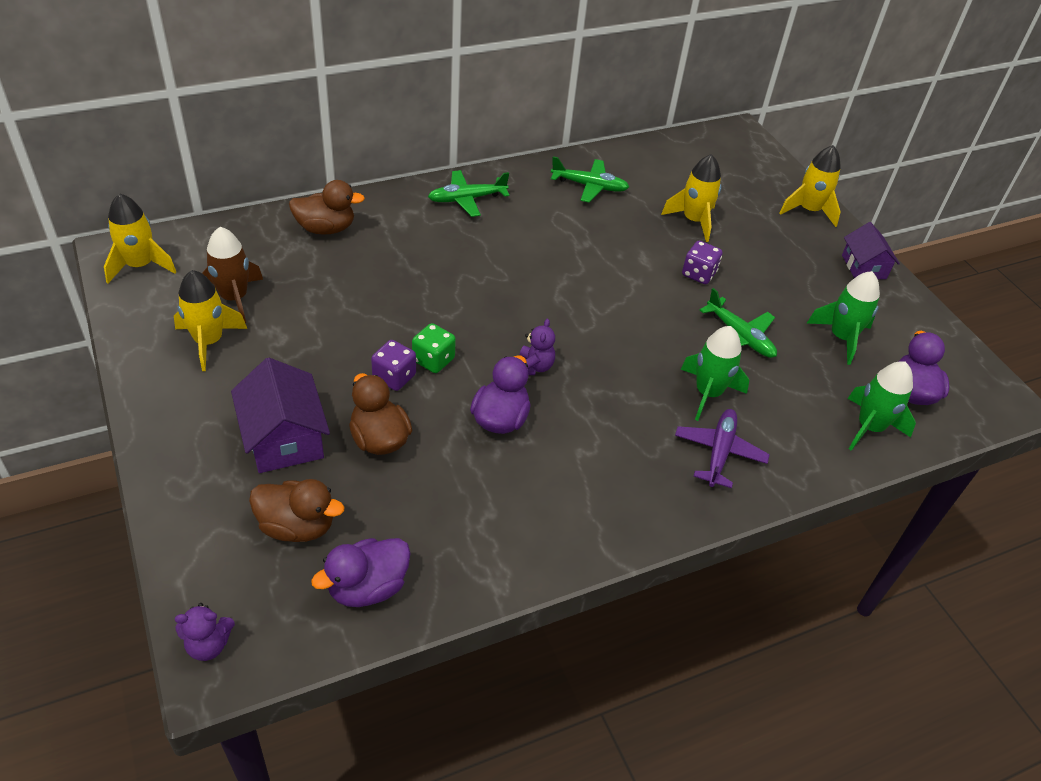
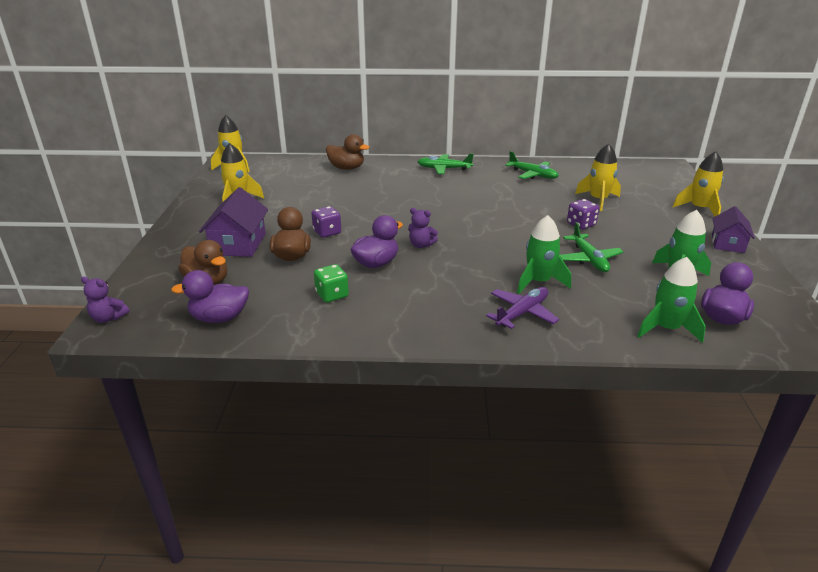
camera: 30 degrees right, 15 degrees down
(234, 298) = (269, 186): brown rocket -> none
(433, 360) = (358, 230): green dice -> green dice (332, 295)
(534, 367) = (421, 245): purple teddy bear -> purple teddy bear turned 75 degrees clockwise

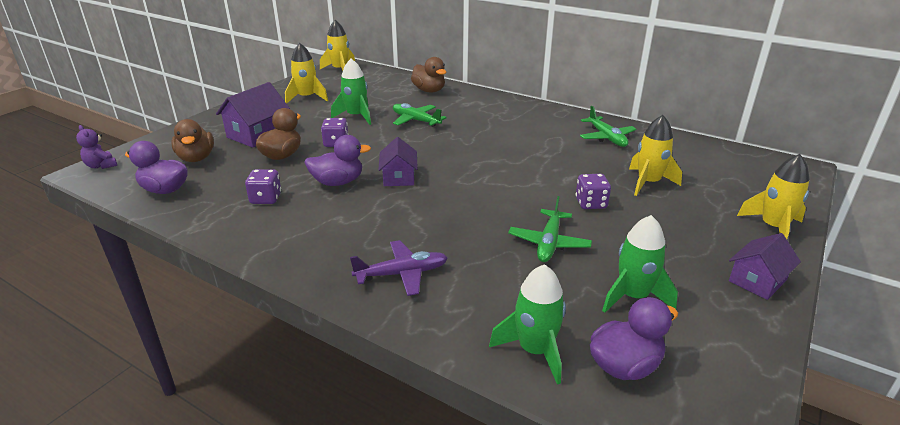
camera: 30 degrees right, 0 degrees up
(332, 295) = (266, 198): green dice -> purple dice
(421, 245) = (399, 177): purple teddy bear -> purple house
(444, 169) = (519, 111): green plane -> green plane (416, 120)
(538, 282) = (461, 248): green rocket -> green rocket (356, 116)

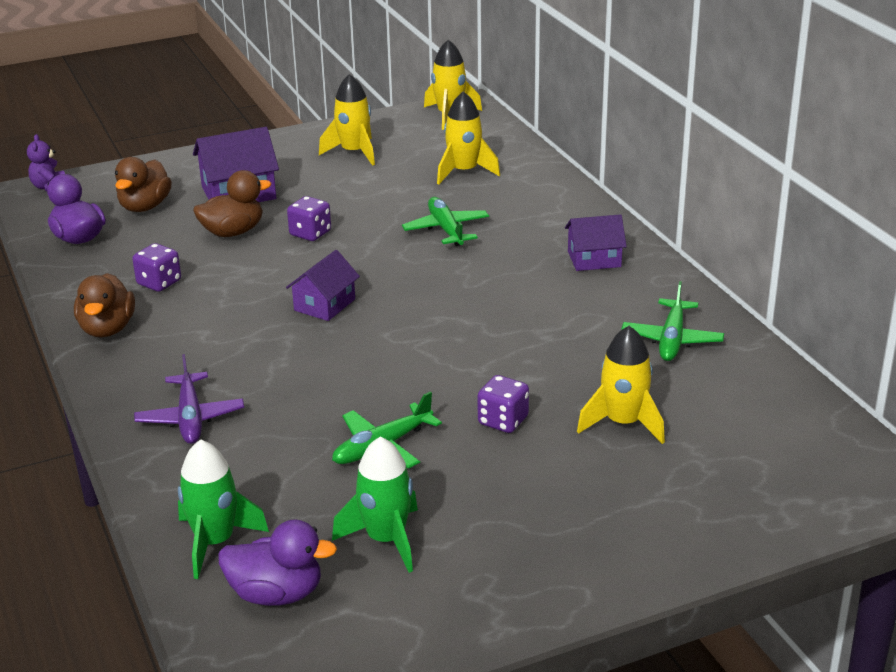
camera: 35 degrees right, 0 degrees up
(338, 182) = (252, 288): purple duck -> none
(356, 116) = (379, 200): green rocket -> none
(402, 274) = (190, 418): purple plane -> purple plane turned 60 degrees clockwise
(429, 90) = (526, 185): brown duck -> brown duck (107, 329)
(757, 280) = (557, 587): purple house -> purple house (594, 259)
(773, 228) = (693, 543): yellow rocket -> yellow rocket (464, 172)

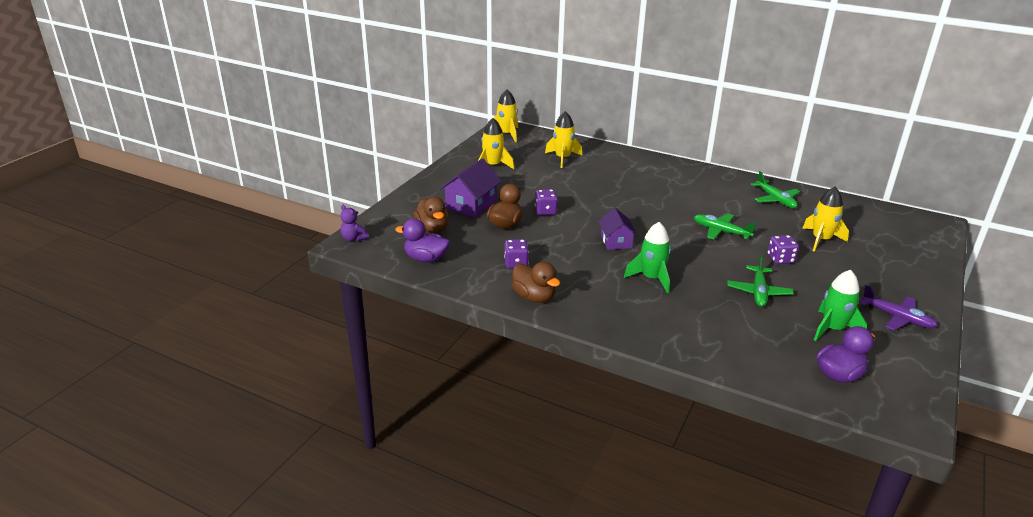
camera: 40 degrees left, 0 degrees up
(190, 418) = (657, 319): purple plane -> purple plane (897, 318)
(215, 542) = (775, 368): green rocket -> green rocket (651, 278)
(446, 230) = (604, 187): green plane -> green plane (721, 231)
(594, 259) = (688, 178): purple house -> none

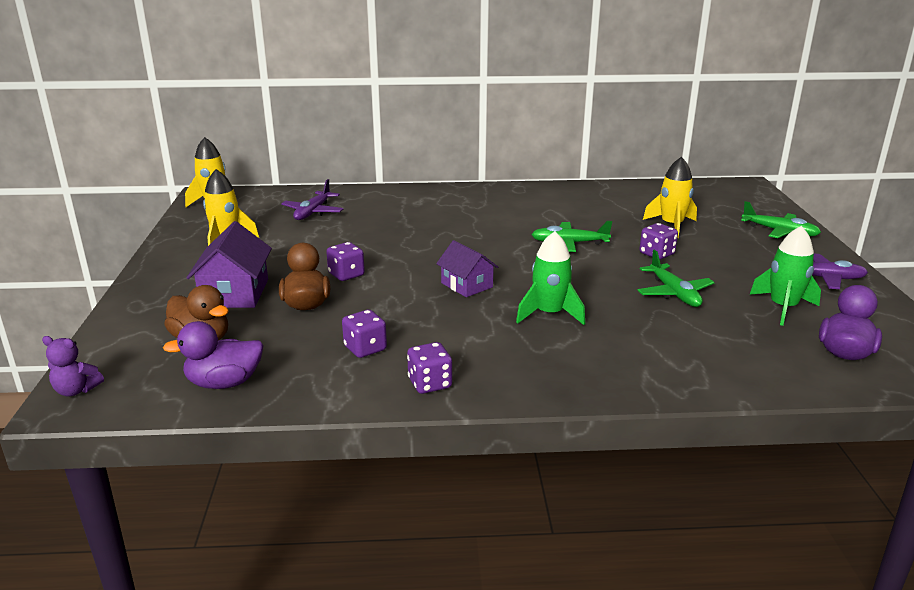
camera: 30 degrees left, 5 degrees down
(534, 297) = (430, 383): brown duck -> purple dice
(562, 158) = (313, 212): yellow rocket -> purple plane
(775, 199) = (588, 199): green plane -> green plane (779, 232)

